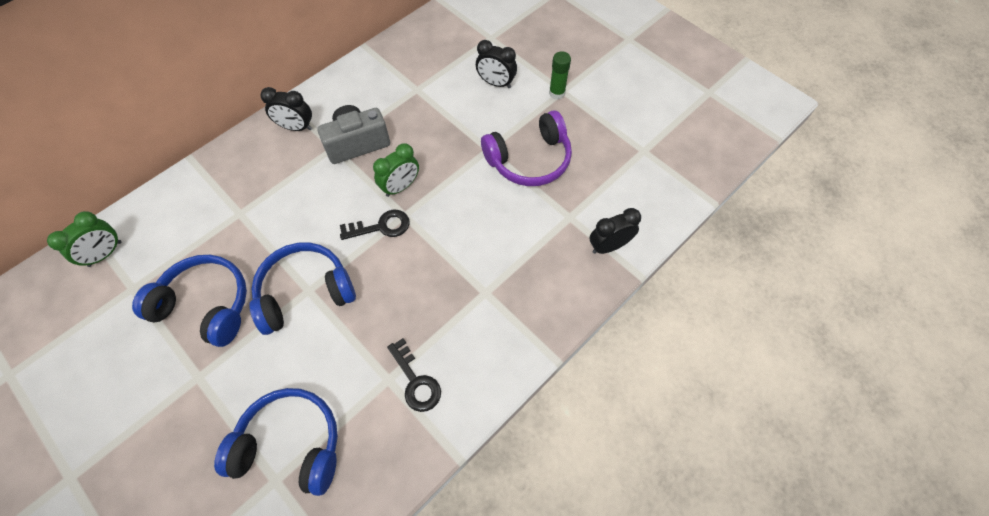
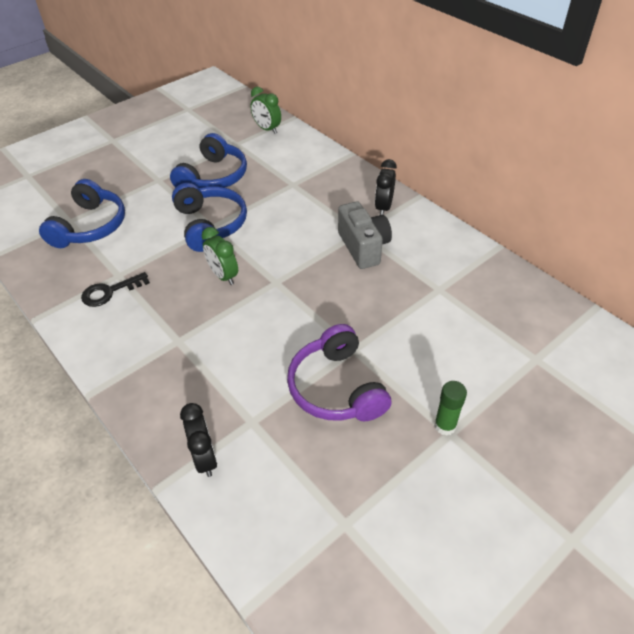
camera: 95 degrees right, 15 degrees down
(381, 226) = (265, 267): black key -> none
(400, 187) = (309, 279): green clock -> green clock (223, 276)
(496, 83) = (455, 361): black clock -> none

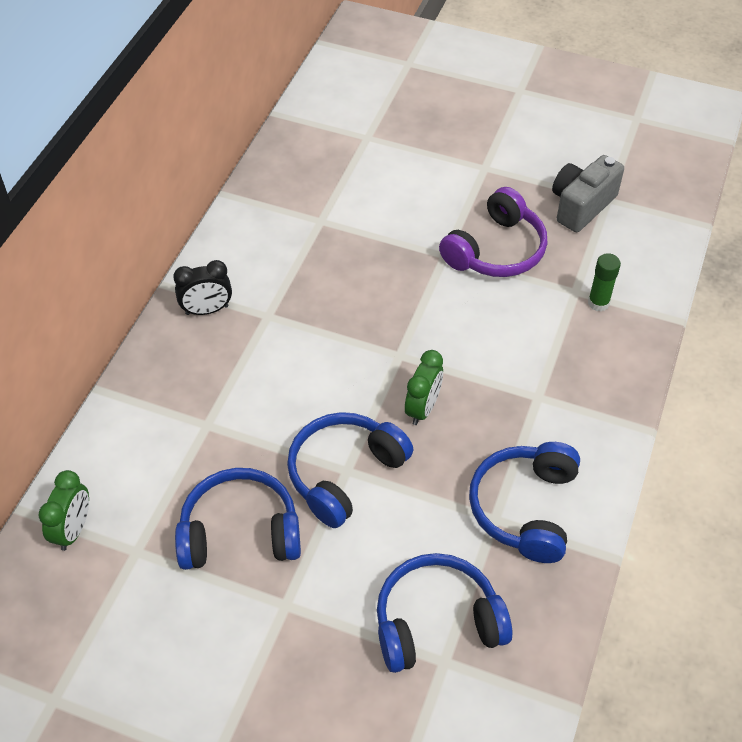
camera: 120 degrees left, 5 degrees up
(110, 292) = (524, 508): black key -> blue headphones
(205, 458) = (632, 304): black clock -> none
(363, 247) = (292, 302): grey camera -> grey camera (581, 206)
(445, 426) = (480, 172): green glue stick -> green glue stick (598, 303)

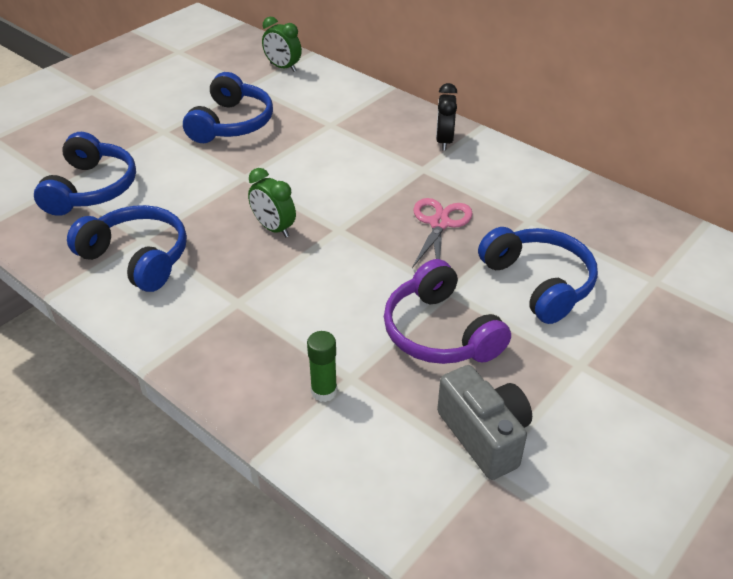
camera: 110 degrees right, 10 degrees down
(344, 473) = (242, 175): blue headphones -> blue headphones (539, 283)
(354, 282) = (439, 223): none -> pink scissors

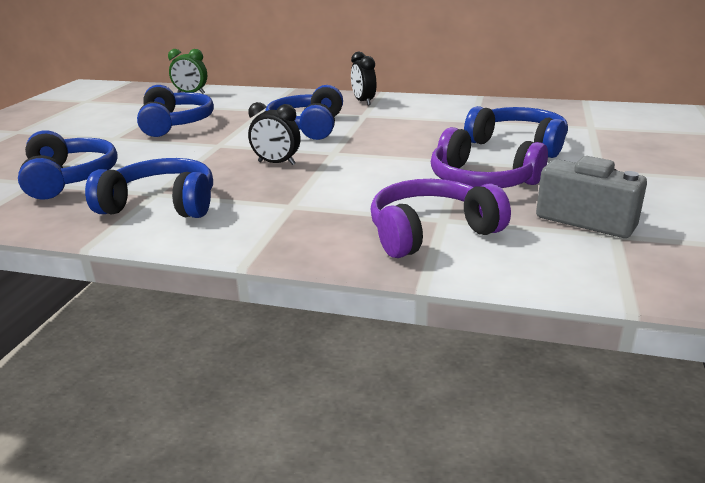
camera: 25 degrees left, 15 degrees down
(274, 228) = (276, 163): green clock -> black clock
(324, 391) = (430, 232): green glue stick -> purple headphones
(349, 172) = (307, 127): none -> blue headphones
(439, 223) = (409, 134): pink scissors -> none

